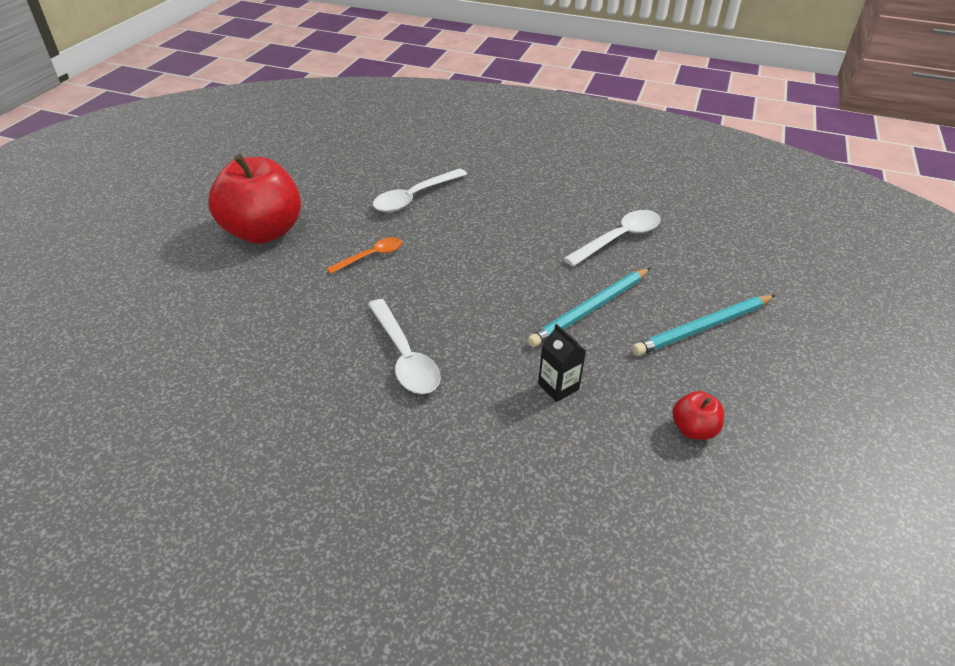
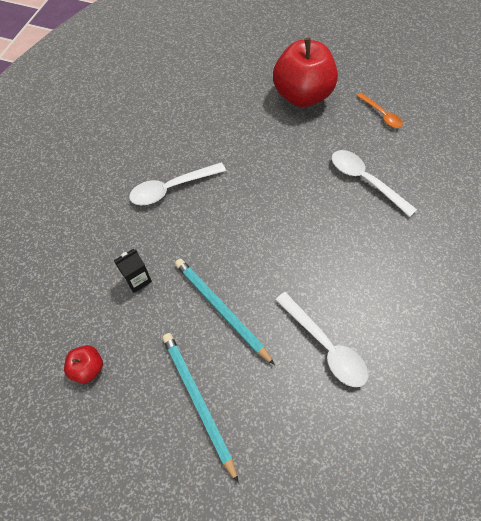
camera: 90 degrees right, 20 degrees up
(371, 256) = (279, 160): orange spoon -> orange spoon (381, 115)

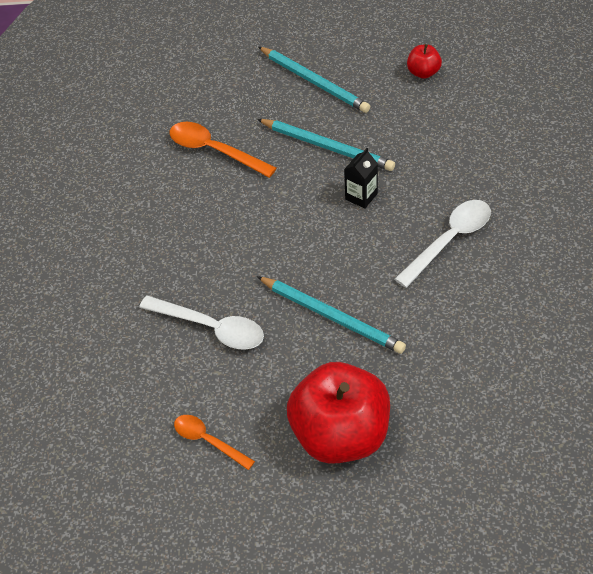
camera: 165 degrees right, 10 degrees down
(137, 279) = (425, 144): black carton -> black carton (361, 196)
(279, 162) = (332, 316): none -> turquoise pencil
(325, 346) = (214, 150): white spoon -> orange spoon

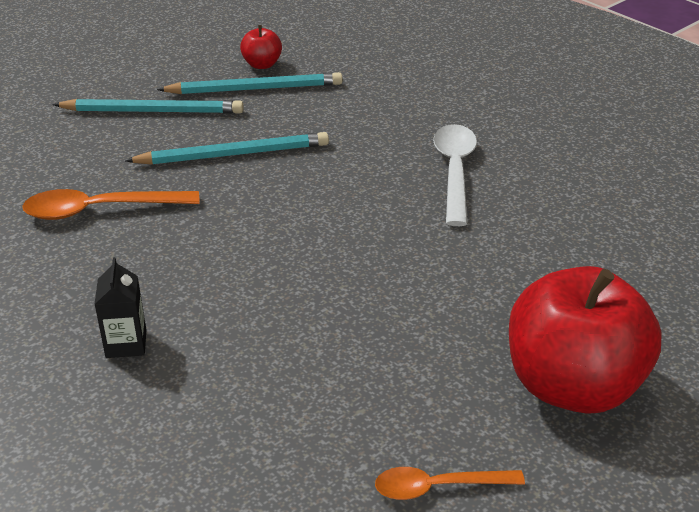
camera: 45 degrees left, 15 degrees down
(211, 328) = (298, 371): white spoon -> none
(332, 316) = (423, 287): turquoise pencil -> turquoise pencil (255, 89)
(361, 196) = (321, 177): black carton -> black carton (126, 344)

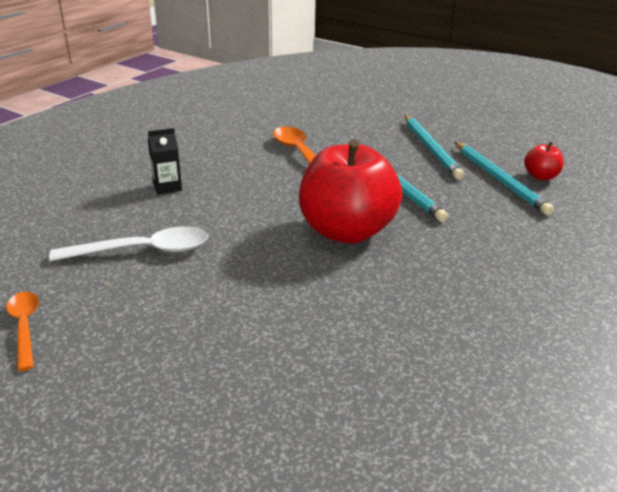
camera: 75 degrees right, 5 degrees down
(455, 171) = (449, 294): white spoon -> white spoon (143, 251)
(572, 386) = (140, 396): red apple -> red apple (346, 231)

